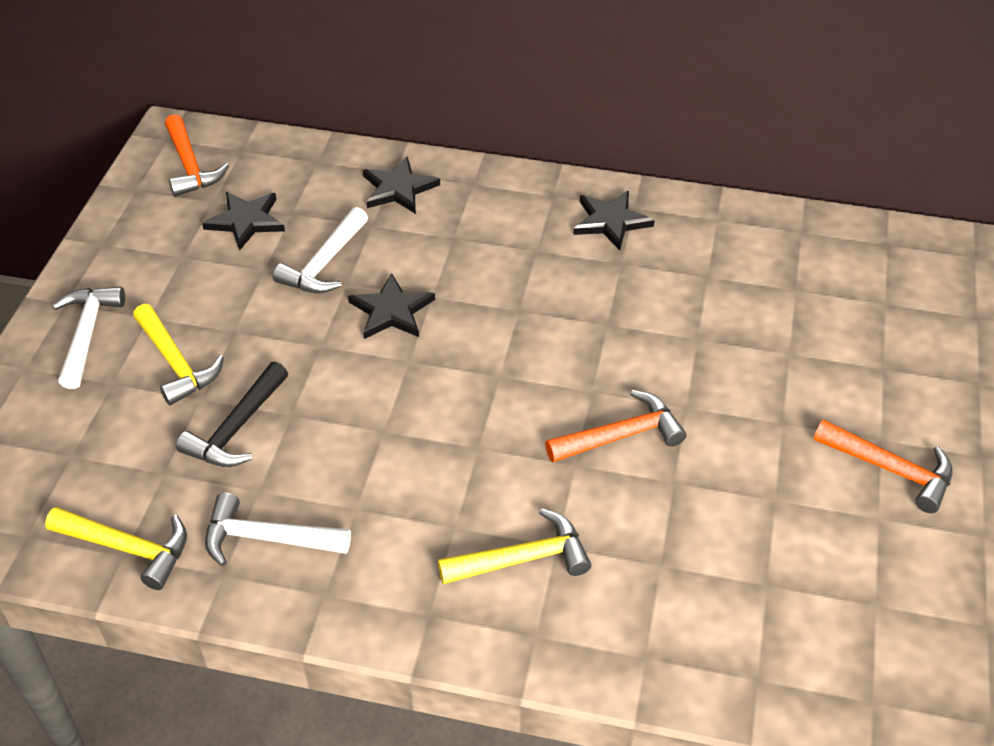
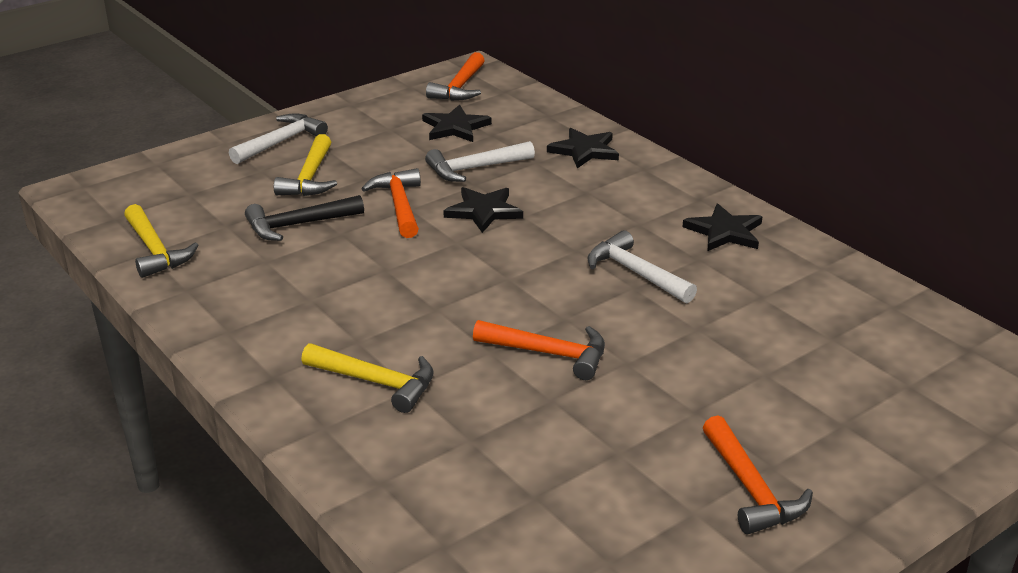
camera: 40 degrees right, 15 degrees down
(267, 538) = (236, 286): white hammer -> white hammer (636, 273)
(306, 347) = (399, 205): none -> orange hammer

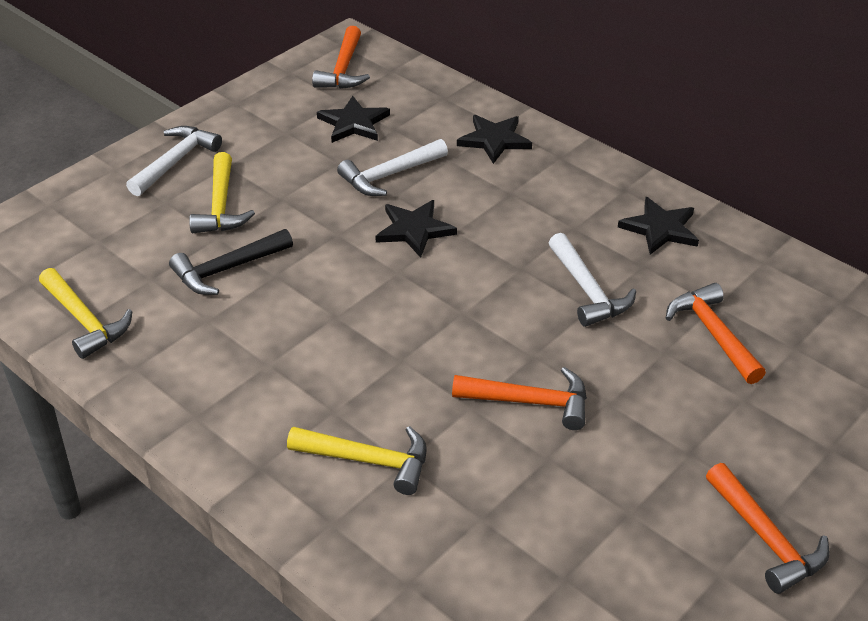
camera: 10 degrees left, 10 degrees up
(399, 205) = (325, 231): orange hammer -> orange hammer (713, 334)
(636, 273) = (587, 290): white hammer -> white hammer turned 150 degrees counterclockwise

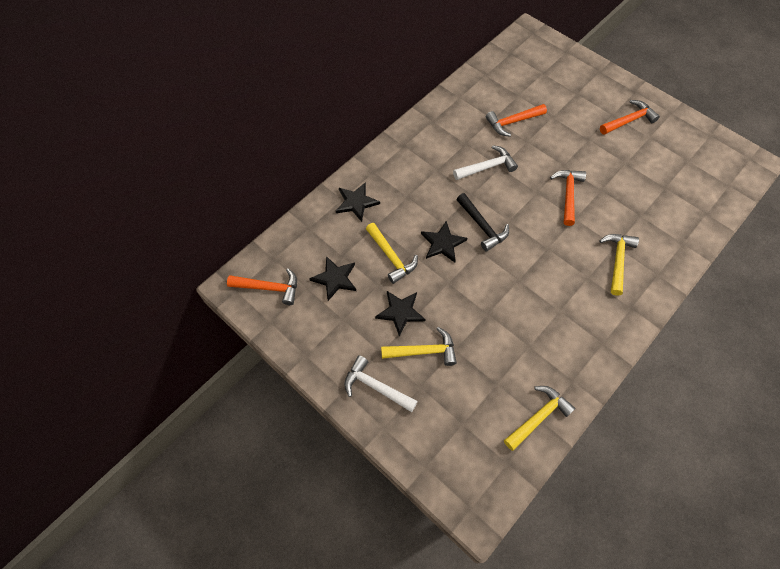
camera: 90 degrees left, 20 degrees up
(227, 269) = (484, 340): black hammer -> black hammer (482, 226)
(389, 175) = (391, 257): white hammer -> yellow hammer
(660, 228) = (436, 133): black star -> black star (400, 312)

